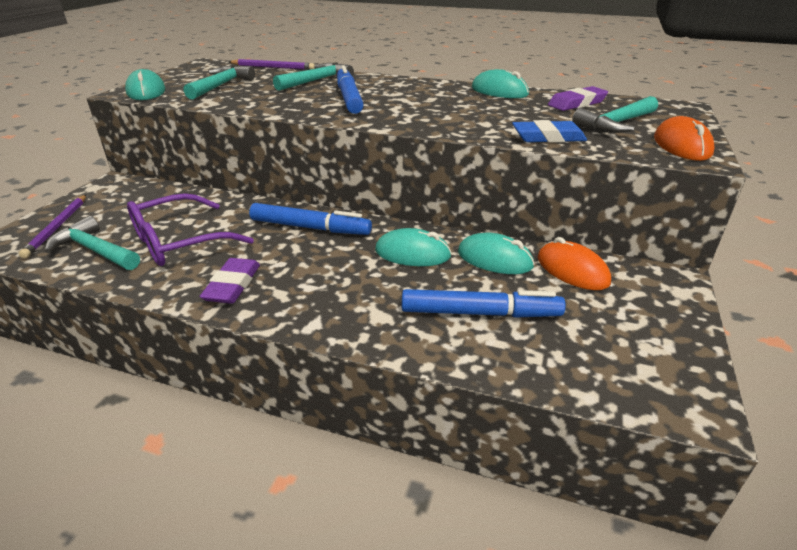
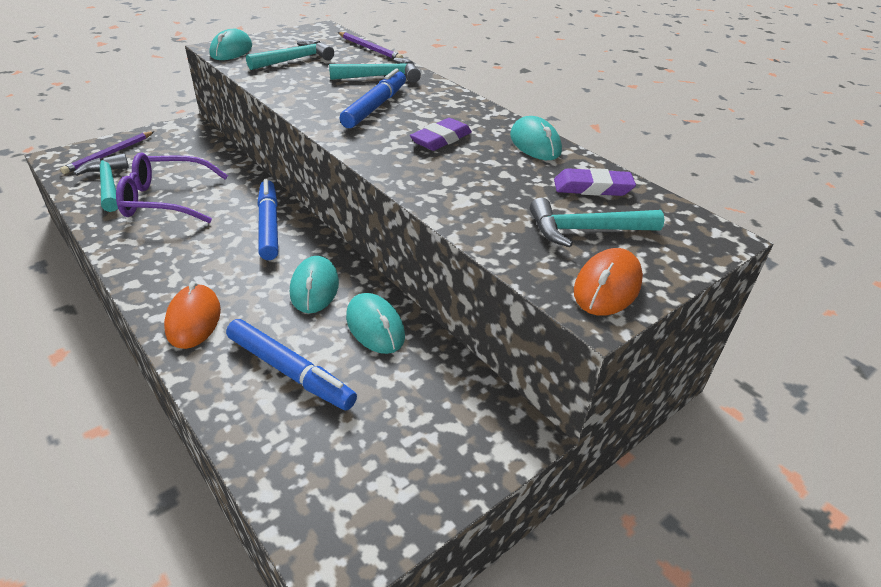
camera: 30 degrees right, 5 degrees up
(232, 285) = (153, 255): purple eraser -> purple eraser (441, 139)
(309, 227) = (269, 226): blue marker -> blue marker turned 150 degrees counterclockwise
(412, 253) = (314, 288): turquoise mouse -> turquoise mouse turned 45 degrees clockwise
(548, 137) = (478, 220): blue eraser -> none
(572, 270) = (429, 372): orange mouse -> orange mouse (194, 319)

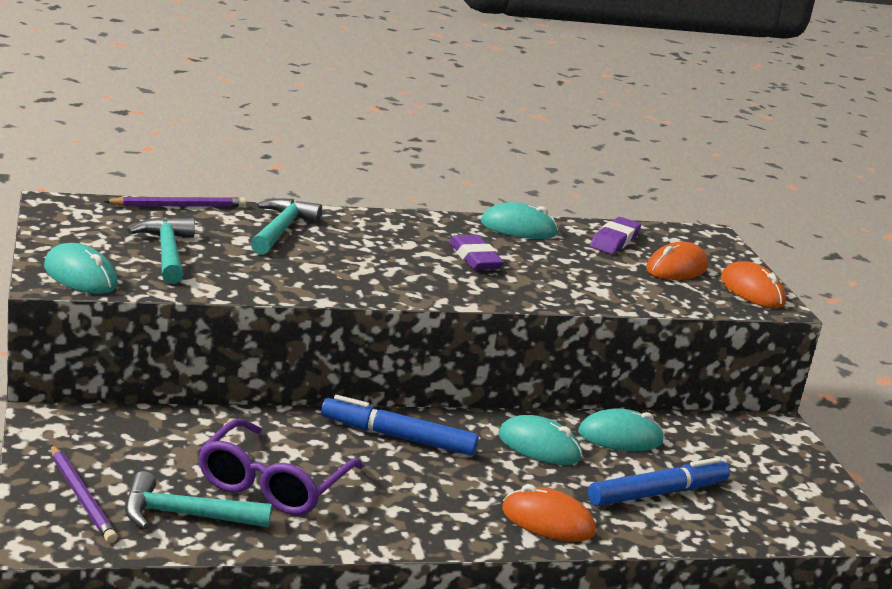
camera: 65 degrees left, 15 degrees down
(375, 107) = (367, 259): blue marker -> none
(586, 230) = (676, 268): turquoise hammer -> orange mouse

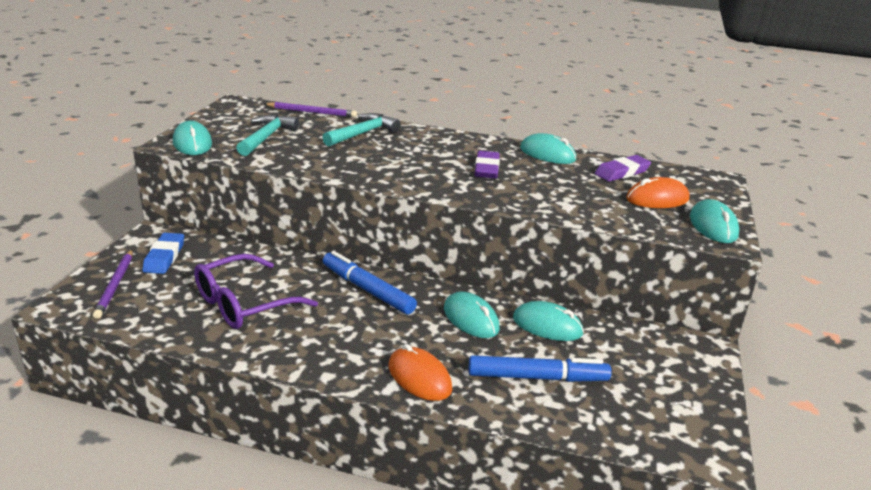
camera: 30 degrees right, 5 degrees up
(102, 447) = (164, 257): none -> blue eraser
(185, 515) = (163, 311): turquoise hammer -> none
(752, 291) = (713, 226): orange mouse -> turquoise mouse

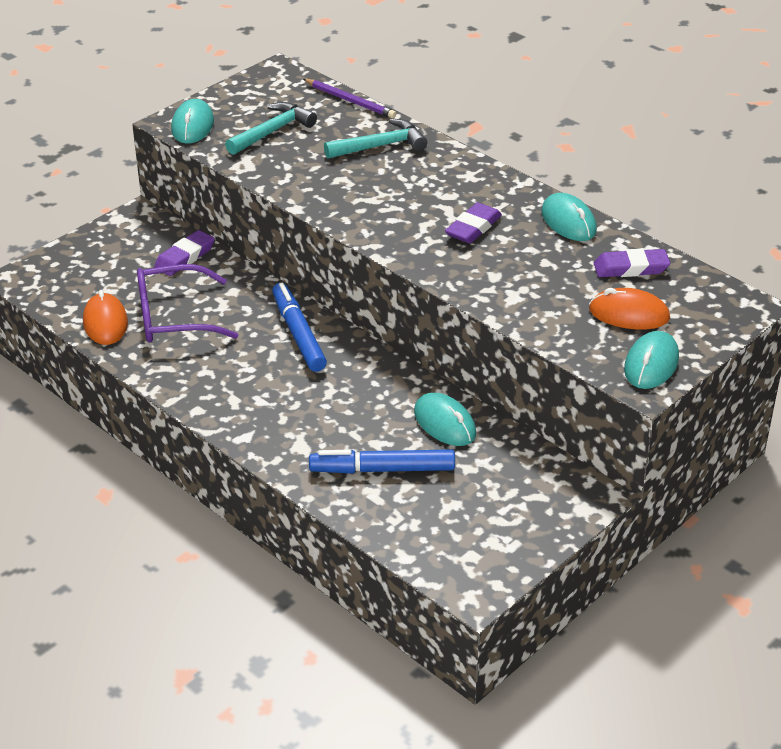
camera: 30 degrees right, 10 degrees up
(115, 285) = (75, 267): purple pencil -> none
(164, 257) = (134, 246): blue eraser -> none
(219, 255) = (185, 257): none -> purple eraser
(419, 377) = (275, 436): orange mouse -> orange mouse (105, 323)
(471, 319) = (373, 394): turquoise mouse -> none
(536, 377) = (383, 469): blue marker -> blue marker turned 150 degrees clockwise

